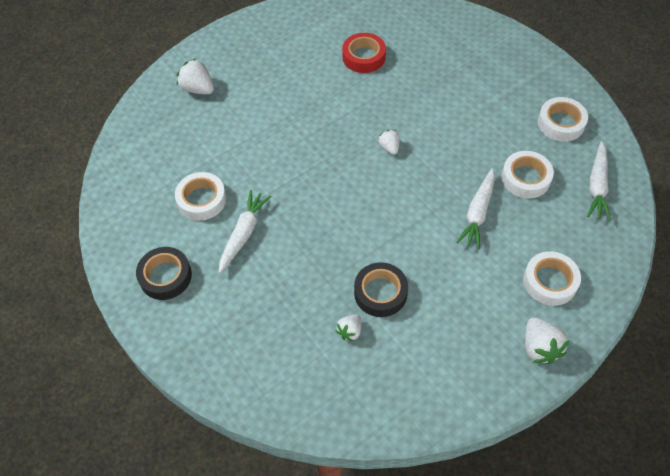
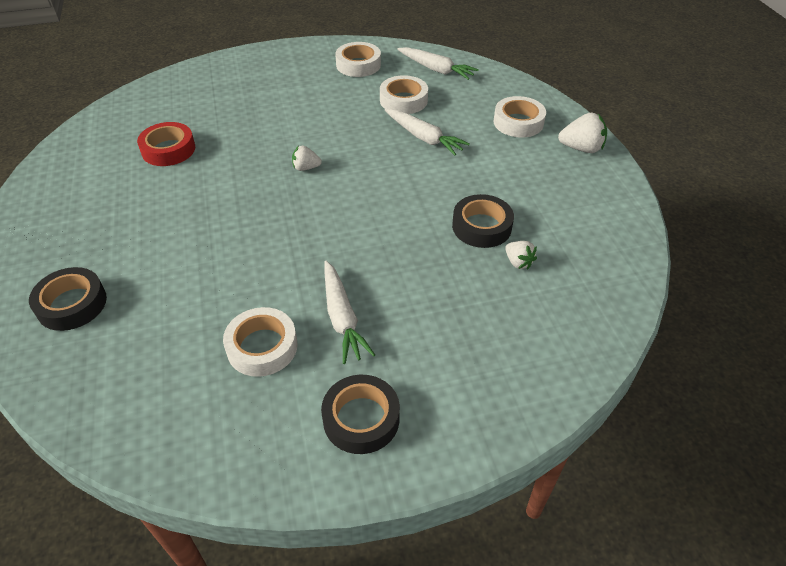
camera: 70 degrees left, 10 degrees down
(198, 89) = (72, 304): white strawberry -> black tape
(243, 234) = (342, 318): white carrot -> white carrot turned 150 degrees counterclockwise

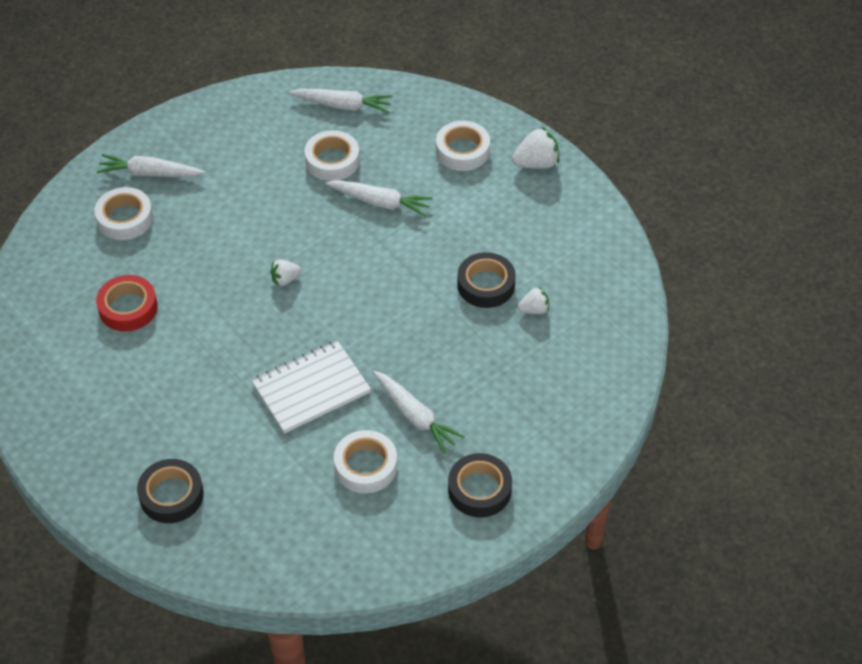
camera: 25 degrees left, 5 degrees up
(259, 72) = (150, 173): none -> white carrot
(263, 258) = (311, 388): none -> white notebook
(358, 65) = (254, 126): white tape -> white tape (125, 218)
(518, 262) = (534, 309): white strawberry -> white strawberry turned 45 degrees counterclockwise

